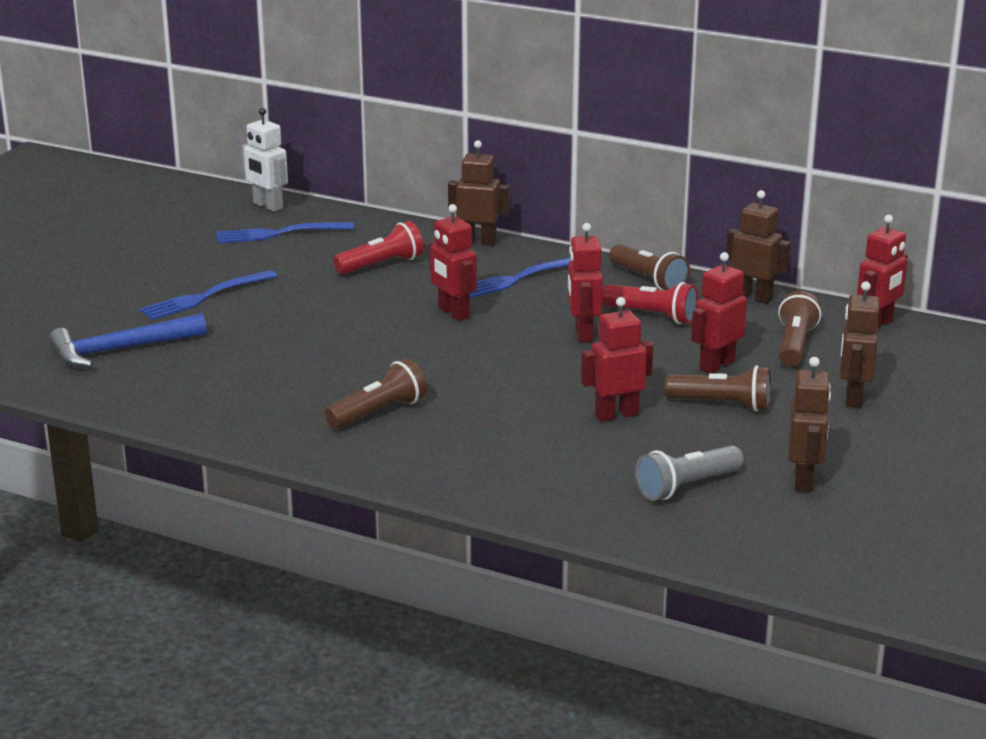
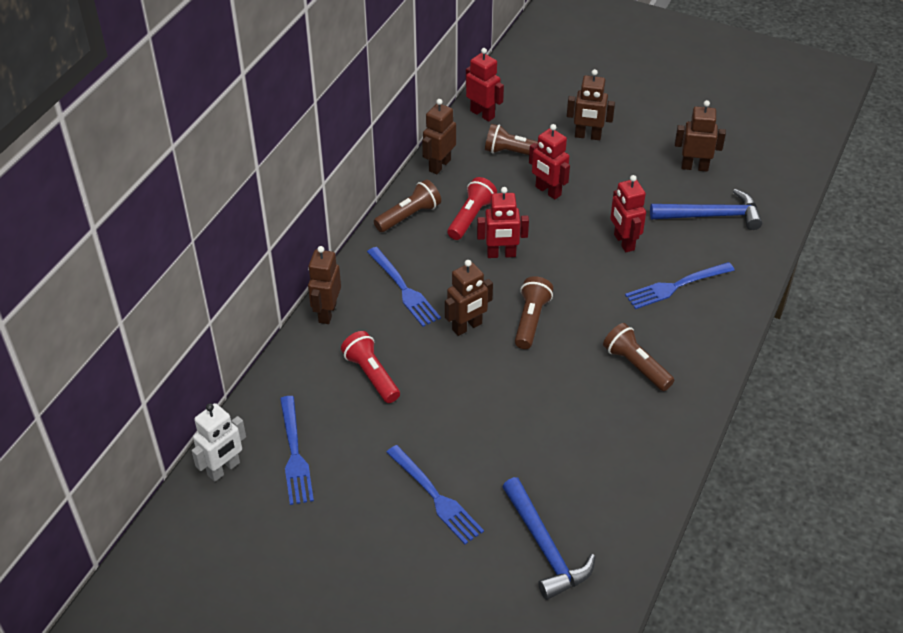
camera: 90 degrees left, 20 degrees up
(453, 313) = (467, 327): red robot -> brown robot
(528, 448) = (676, 286): none -> blue fork
(686, 487) = (711, 215): grey flashlight -> blue hammer
(722, 404) = (603, 192): brown flashlight -> brown flashlight (531, 320)

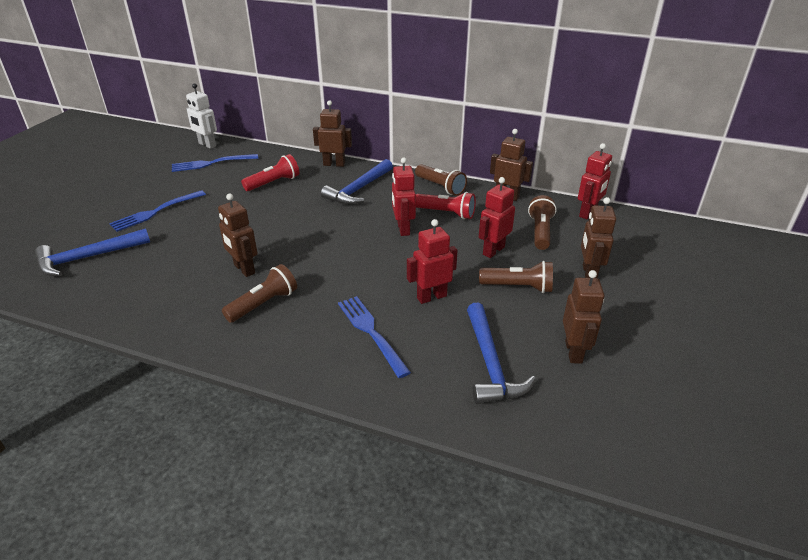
camera: 85 degrees right, 10 degrees down
(404, 289) = (359, 189): blue fork -> blue hammer
(467, 327) = (318, 217): brown robot -> brown robot (244, 269)
(531, 320) = (324, 246): brown flashlight -> brown flashlight (518, 287)

